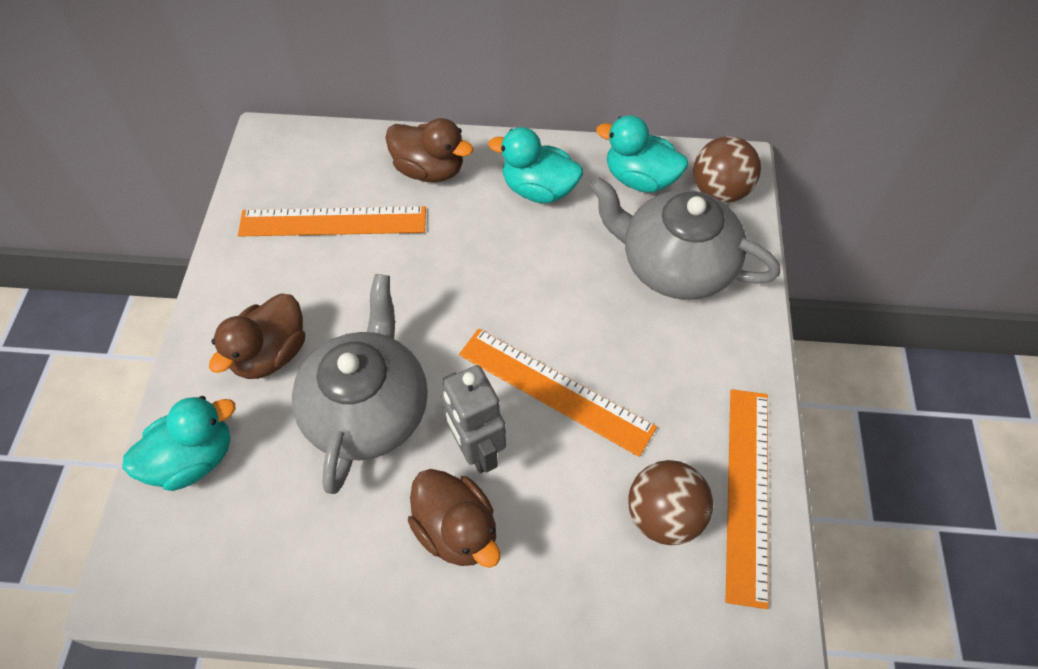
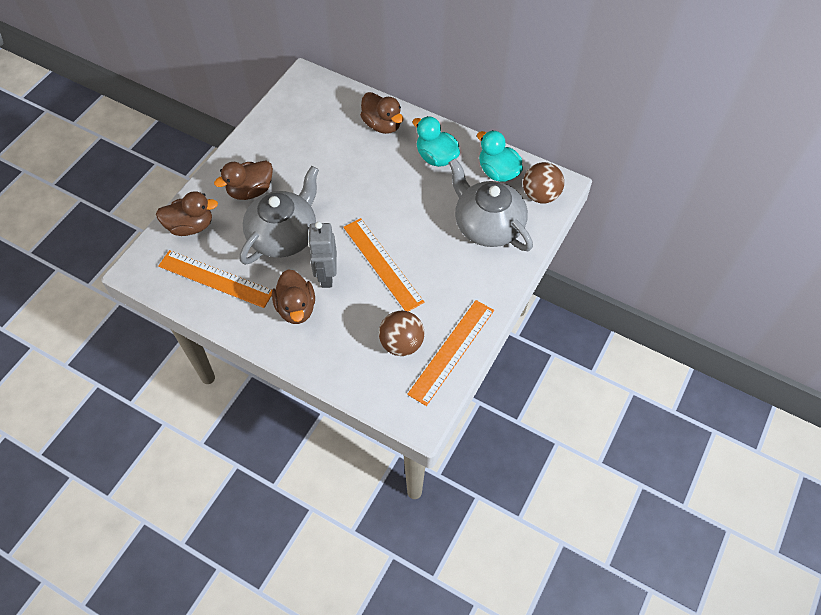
camera: 25 degrees right, 0 degrees up
(194, 459) = (190, 226): turquoise duck -> brown duck
(333, 221) = (316, 135): orange ruler -> orange ruler (216, 278)

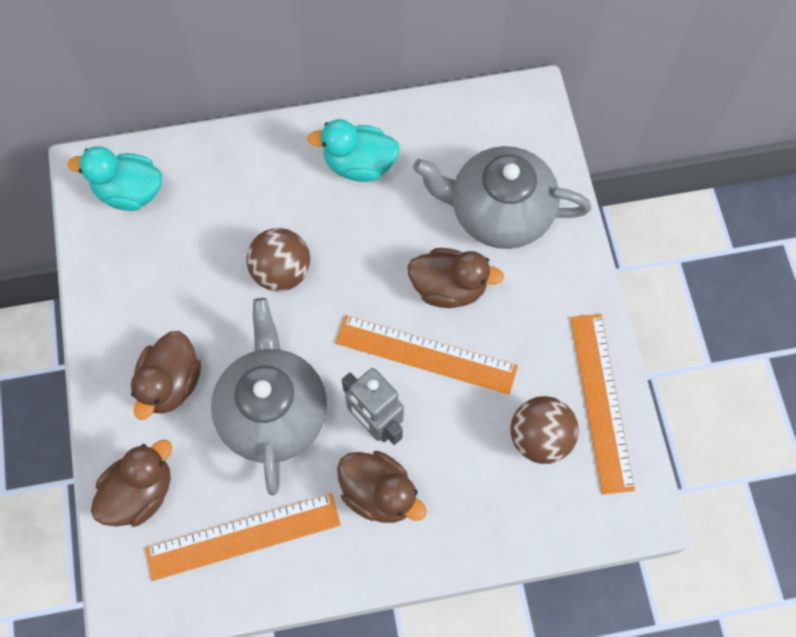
camera: 40 degrees left, 10 degrees up
(382, 125) = (253, 168): brown duck -> brown duck (449, 288)
(498, 172) = (448, 132): turquoise duck -> turquoise duck (129, 192)
(540, 195) = (522, 127): brown ball -> brown ball (281, 272)

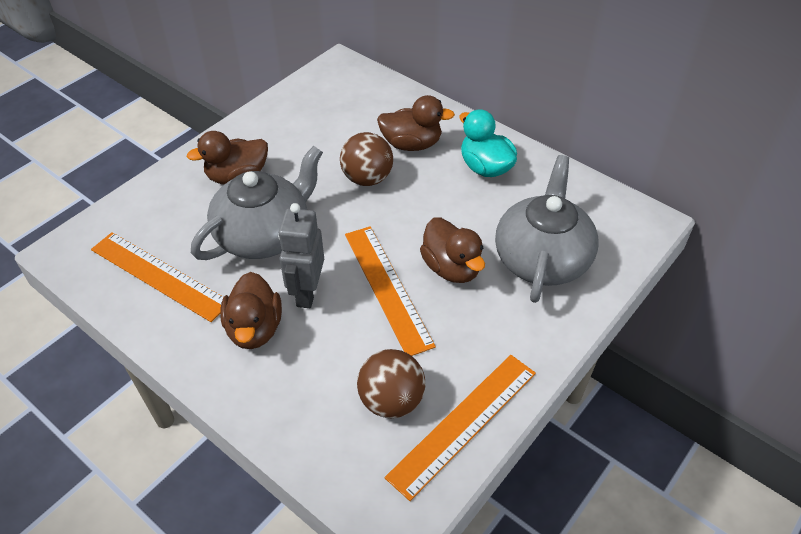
camera: 50 degrees right, 20 degrees down
(129, 192) = (345, 86): turquoise duck -> none
(140, 492) = (149, 208): brown duck -> brown duck (411, 144)
(499, 212) = (542, 258): grey teapot -> grey teapot turned 45 degrees clockwise

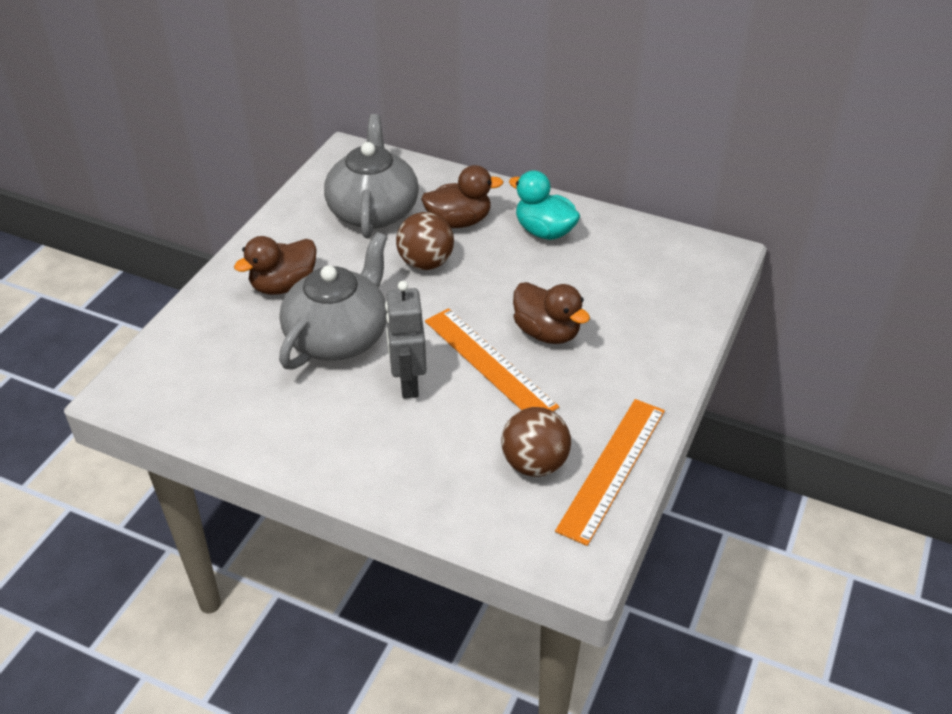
camera: 15 degrees left, 5 degrees down
(159, 275) = (241, 397): orange ruler -> none
(254, 329) = (367, 427): brown duck -> none
(542, 258) = (633, 307): grey teapot -> grey teapot (373, 211)

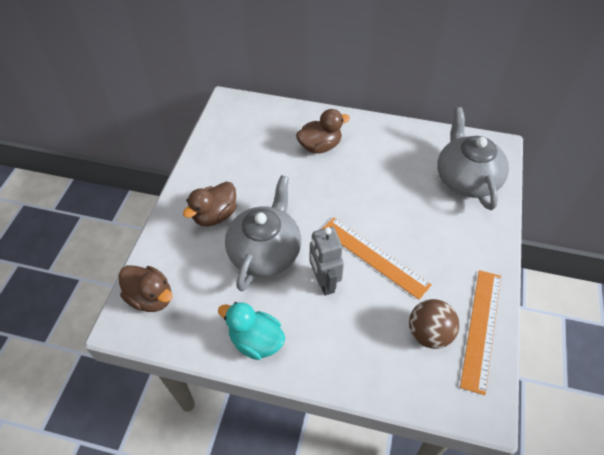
camera: 10 degrees left, 10 degrees up
(373, 211) = (260, 146): grey teapot -> grey teapot (466, 179)
(426, 263) = (307, 182): brown ball -> none
(544, 231) = (378, 146): turquoise duck -> turquoise duck (256, 341)
(547, 332) = (405, 226): brown duck -> brown duck (151, 298)

